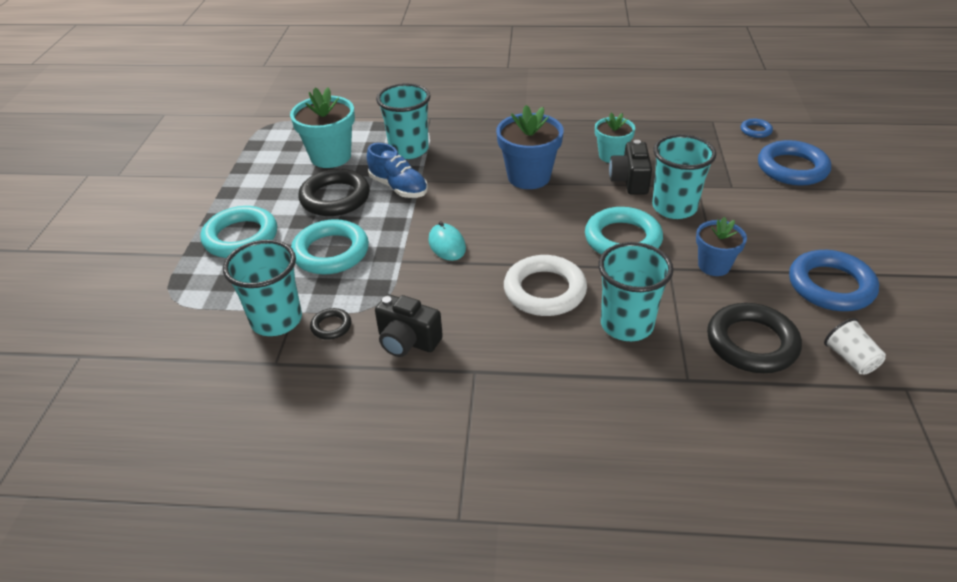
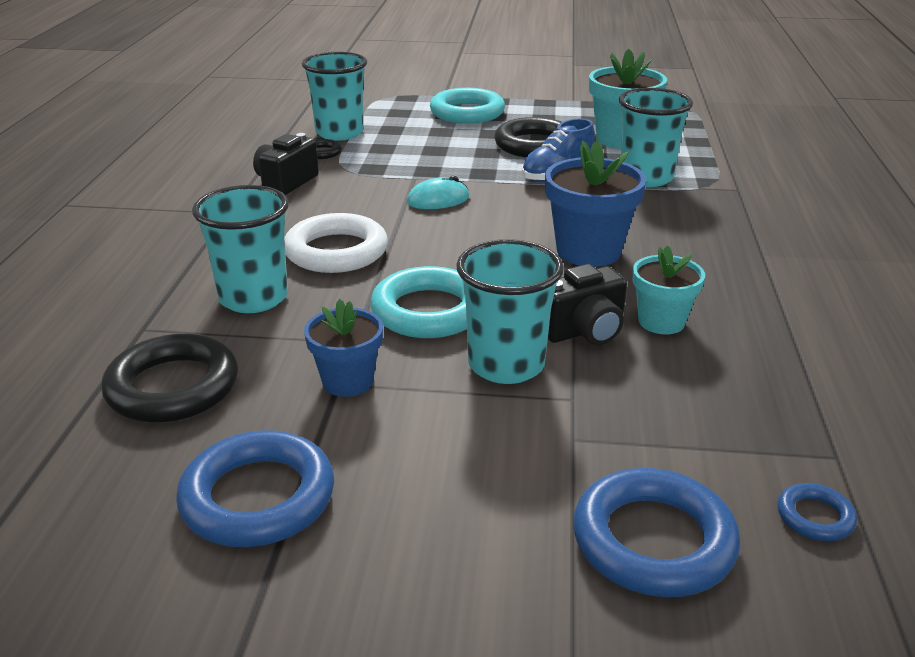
camera: 90 degrees right, 10 degrees down
(331, 252) = (435, 147): turquoise ring -> none
(630, 181) = (583, 331): black camera -> black camera turned 150 degrees clockwise
(850, 359) = (91, 474): white cup -> none

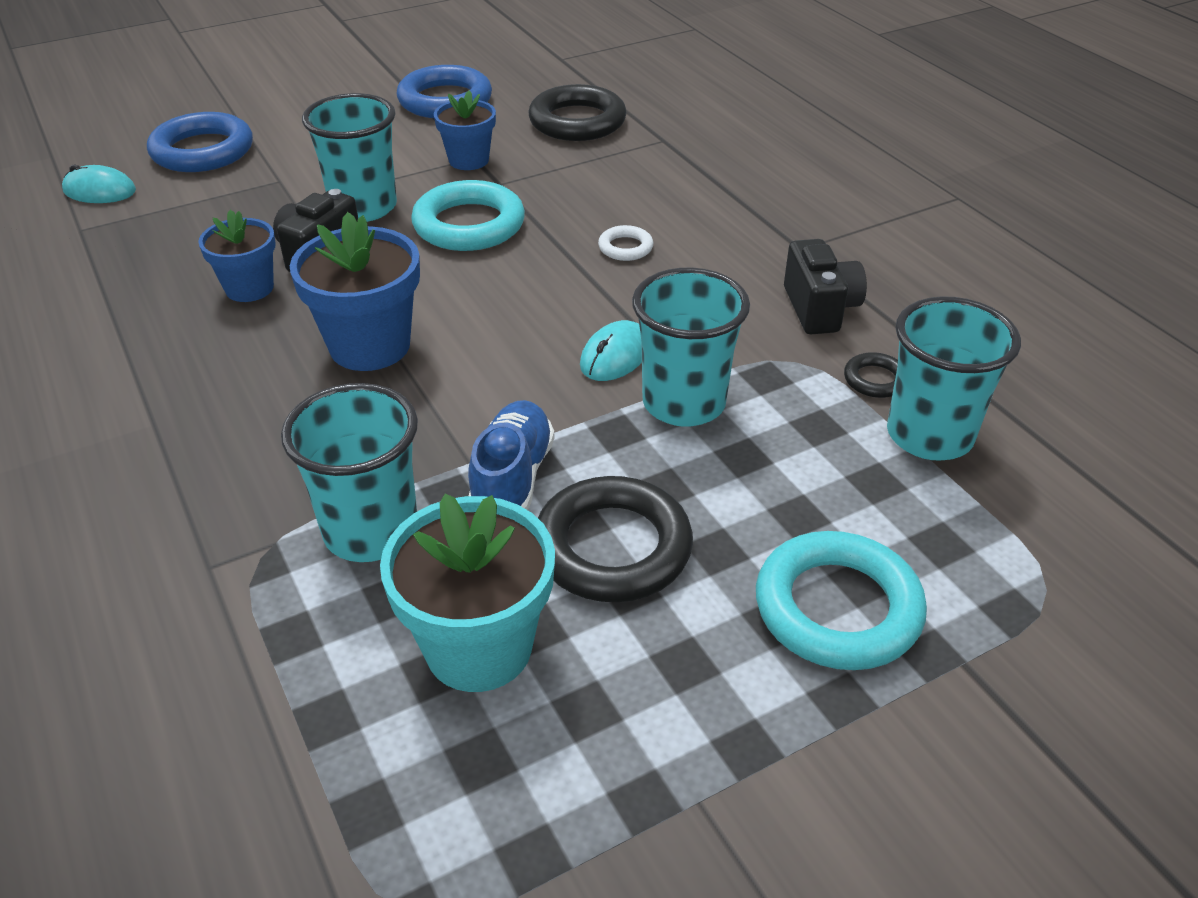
camera: 145 degrees right, 10 degrees up
(253, 298) = (624, 185): turquoise cup -> turquoise cup (683, 403)
(336, 251) = (625, 247): white ring -> white ring, size x0.48
(661, 322) = (249, 288): turquoise flower pot -> blue flower pot
(815, 517) = (99, 191): blue ring -> turquoise mouse

